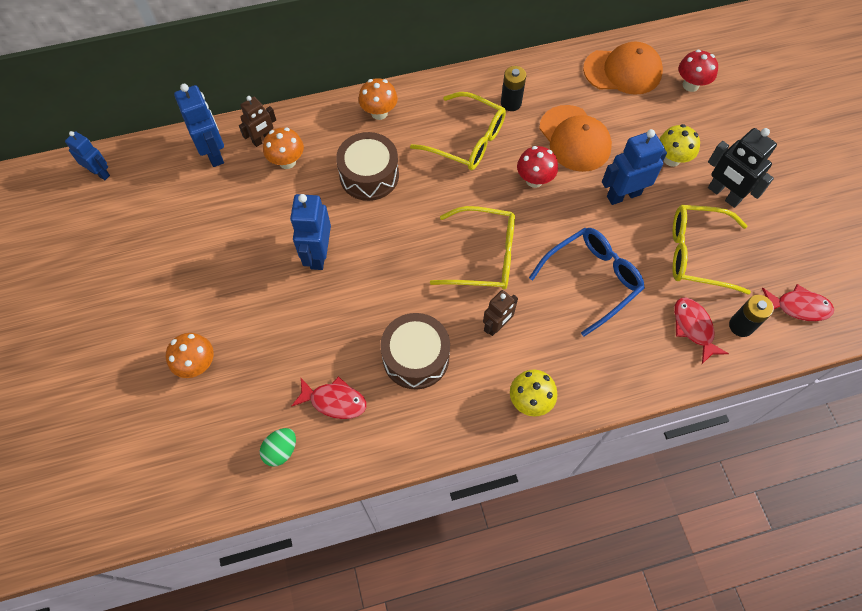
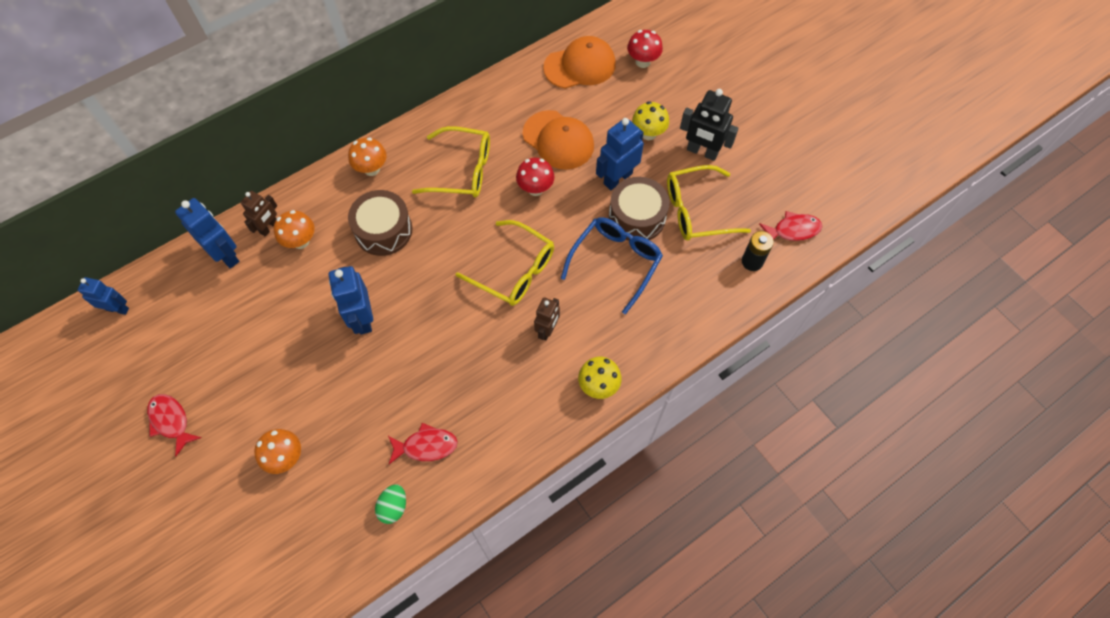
camera: 20 degrees left, 0 degrees up
(416, 357) = (485, 382): brown drum -> brown drum (637, 217)
(485, 256) = (515, 271): yellow glasses -> yellow glasses turned 45 degrees clockwise
(511, 103) = (490, 124): black battery -> none
(693, 328) = (714, 276): red fish -> red fish (171, 421)

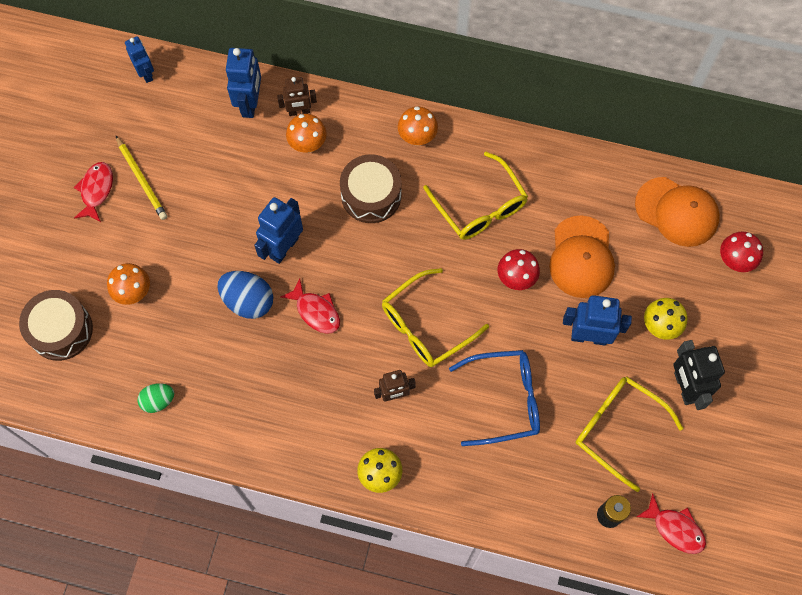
camera: 50 degrees right, 5 degrees up
(200, 379) = (141, 179): none -> yellow pencil
(379, 376) = (248, 301): none -> blue egg
(426, 446) = (222, 384): red fish -> red fish (316, 311)
(515, 271) = (424, 326): yellow glasses -> yellow glasses turned 60 degrees clockwise
(637, 217) = (565, 383): brown drum -> brown drum (61, 330)

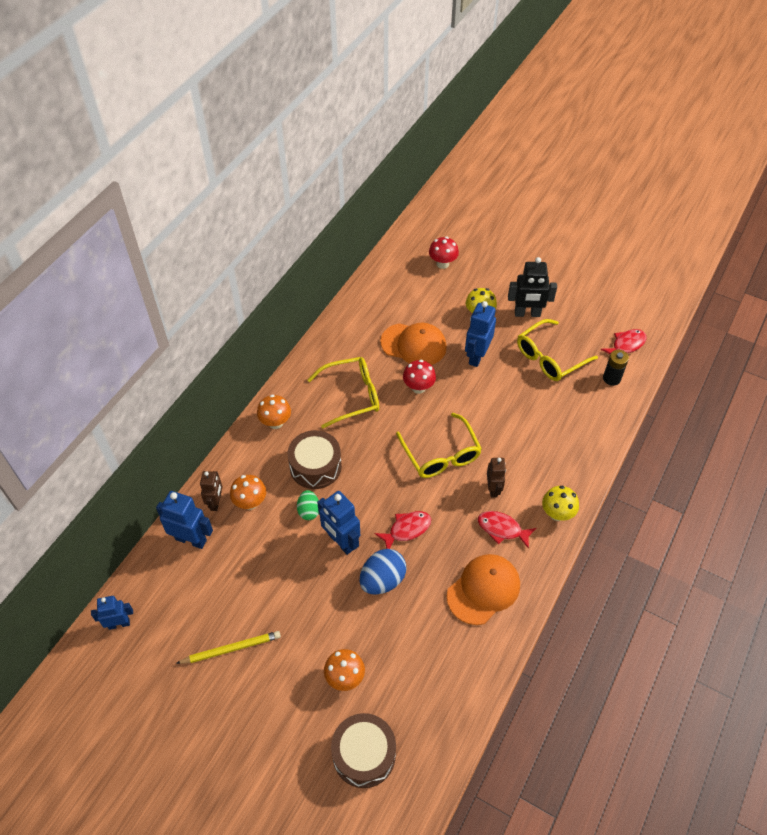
camera: 75 degrees left, 15 degrees down
(96, 190) = (226, 694): red fish -> red fish (502, 529)
(158, 401) = (457, 675): green egg -> green egg (309, 511)
(506, 400) = (513, 417): blue glasses -> none
(677, 212) = (396, 283): orange cap -> orange cap (483, 590)

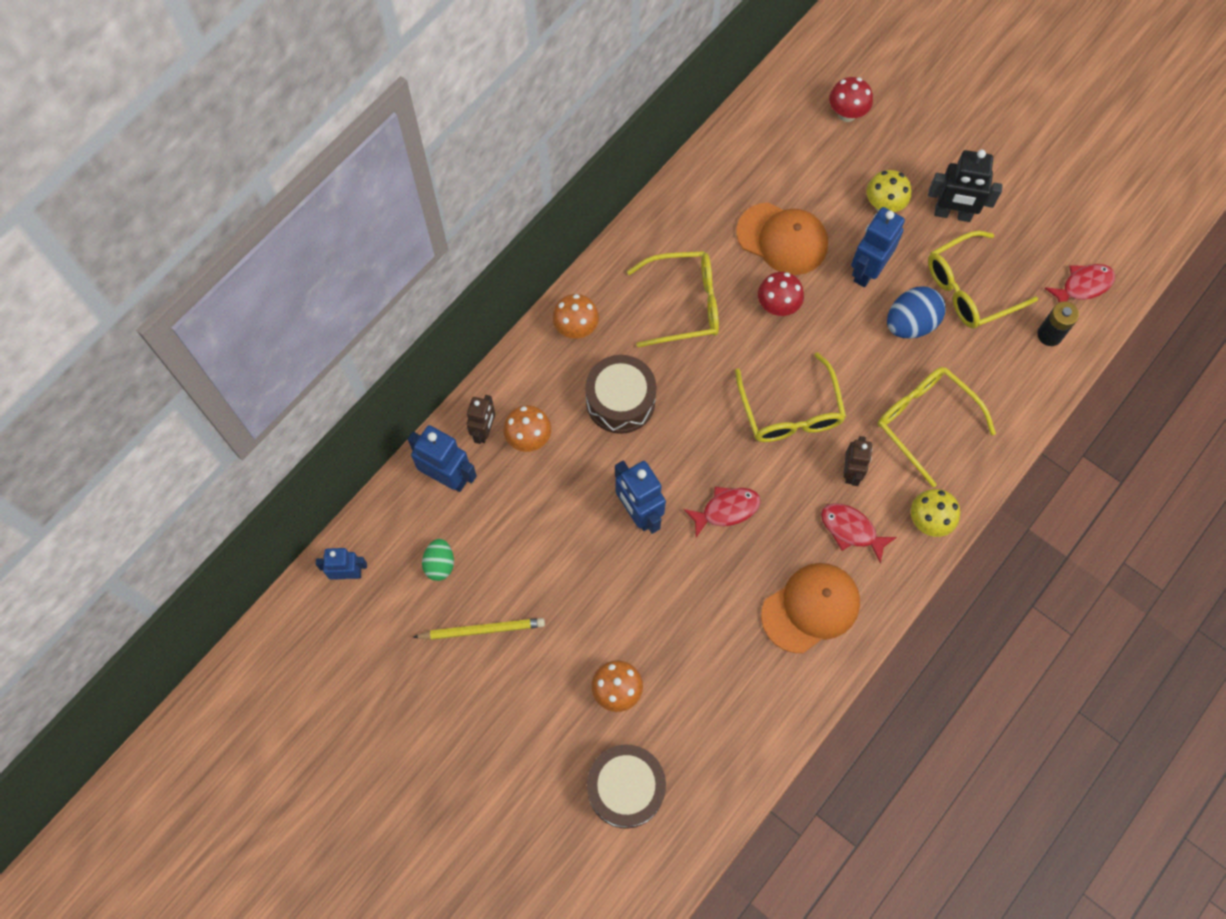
camera: 10 degrees right, 15 degrees up
(309, 511) = (603, 462): green egg -> green egg (440, 564)
(382, 580) = (683, 573): blue egg -> blue egg (910, 324)
(538, 446) = (924, 421): none -> yellow glasses

